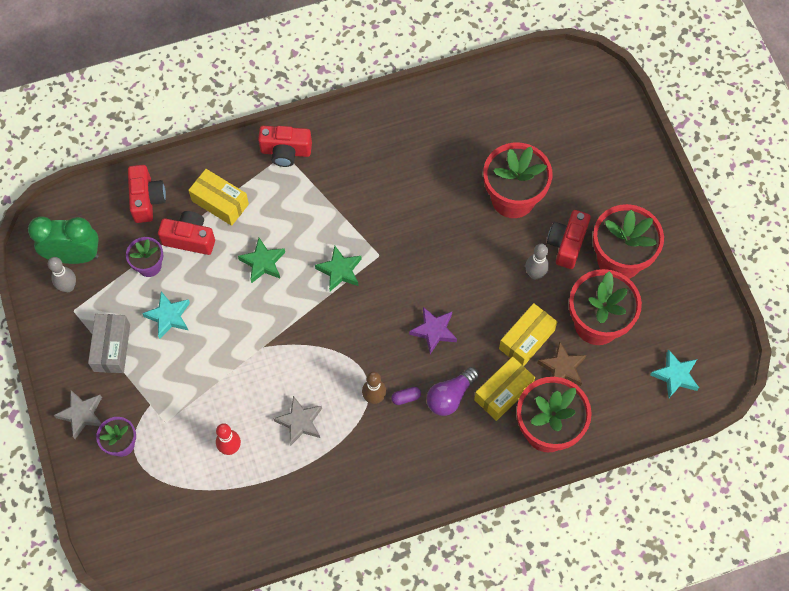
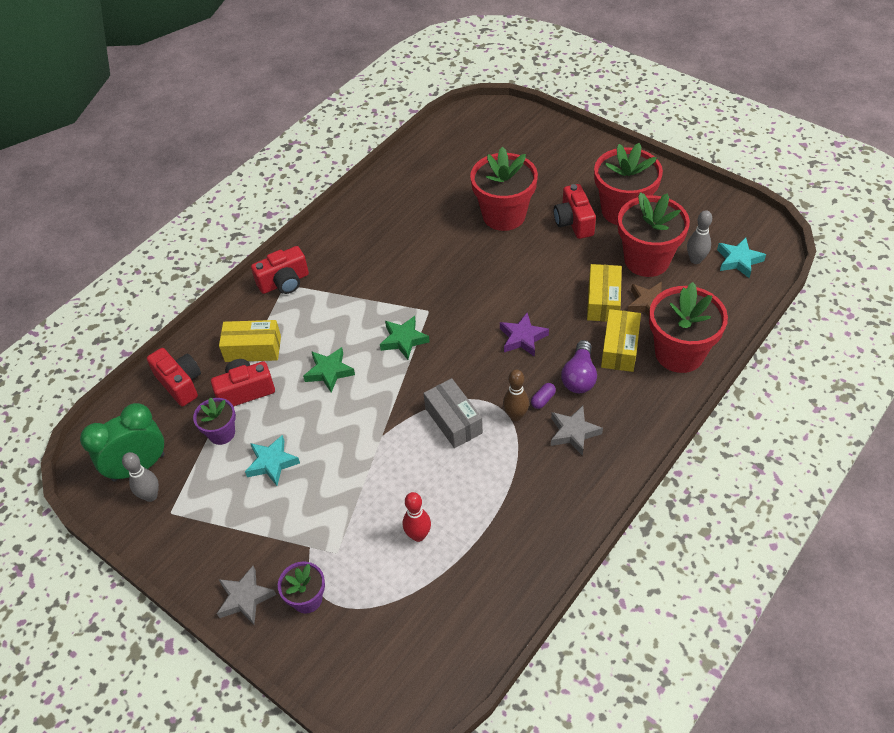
camera: 30 degrees left, 15 degrees down
(112, 347) = (234, 521): grey box -> grey box (453, 420)
(300, 422) = (466, 474): grey star -> grey star (573, 432)
(535, 274) = (568, 254): grey bowling pin -> grey bowling pin (695, 260)

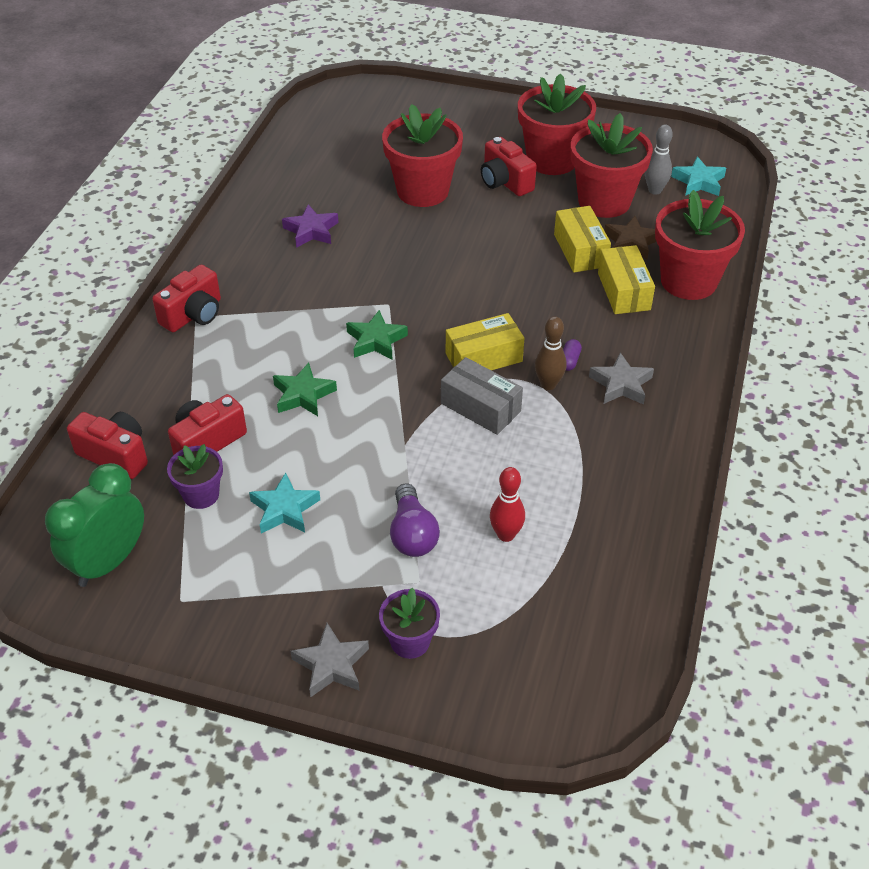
camera: 25 degrees left, 5 degrees down
(151, 496) = (143, 589): grey bowling pin -> none
(253, 349) = (192, 394): yellow box -> yellow box (484, 357)
(522, 338) = (512, 306): purple star -> purple star (311, 231)
(579, 376) = (596, 329): purple light bulb -> purple light bulb (412, 534)

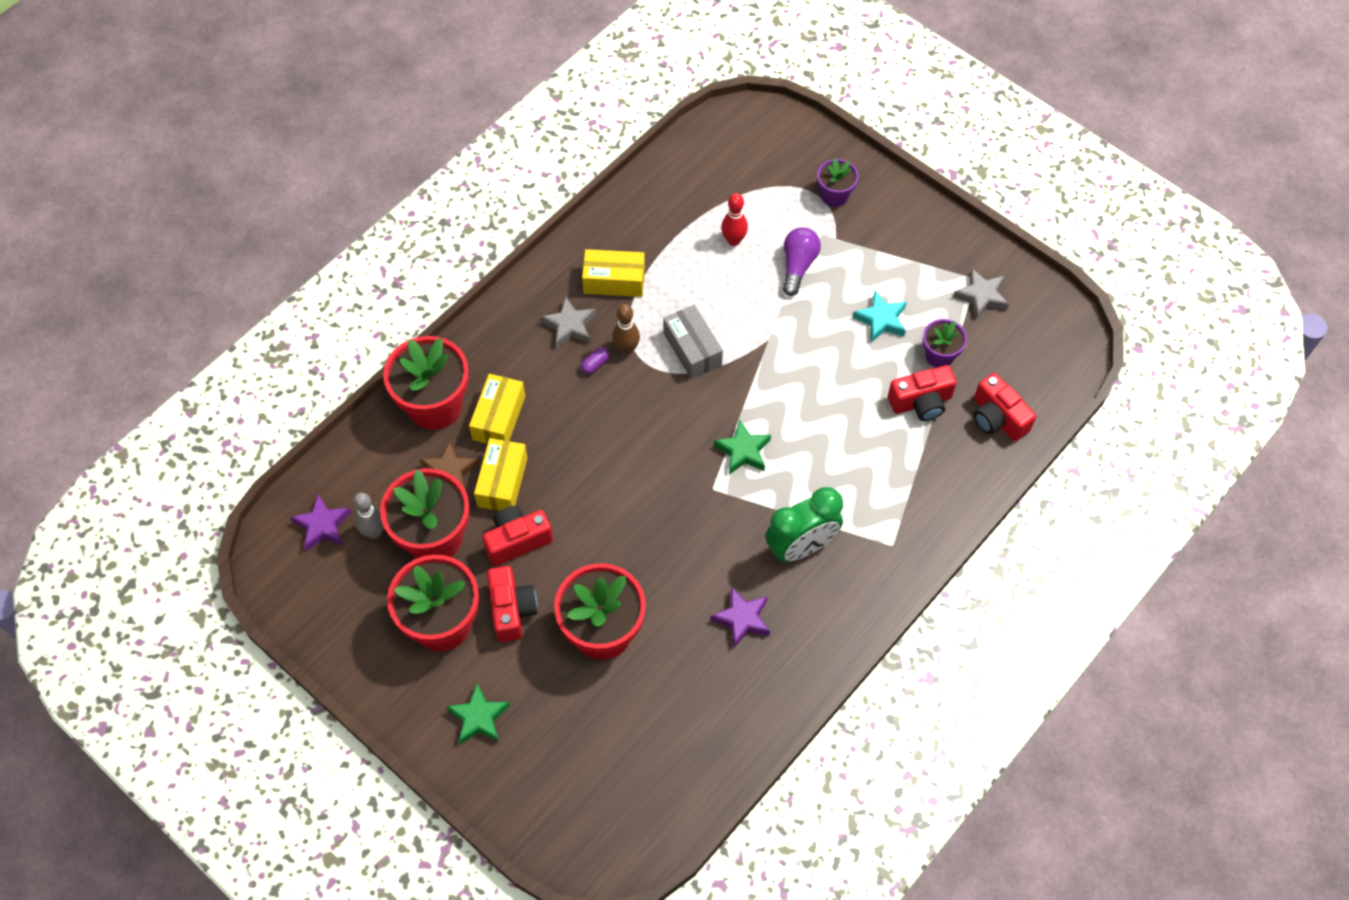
camera: 155 degrees left, 15 degrees up
(109, 562) = (1020, 327): green clock -> green clock (801, 547)
(193, 314) = (893, 549): red camera -> red camera (517, 541)
(303, 395) = (828, 418): green star -> green star (479, 717)
(331, 665) = (890, 200): grey star -> grey star (981, 296)
(484, 357) = (662, 396): yellow box -> yellow box (614, 281)
(698, 182) = (323, 526): turquoise star -> purple star

